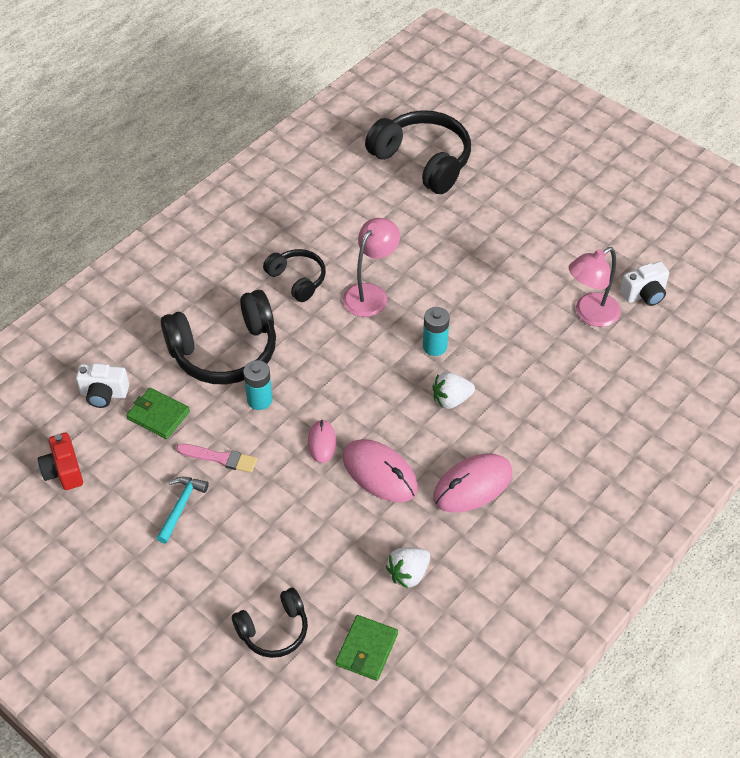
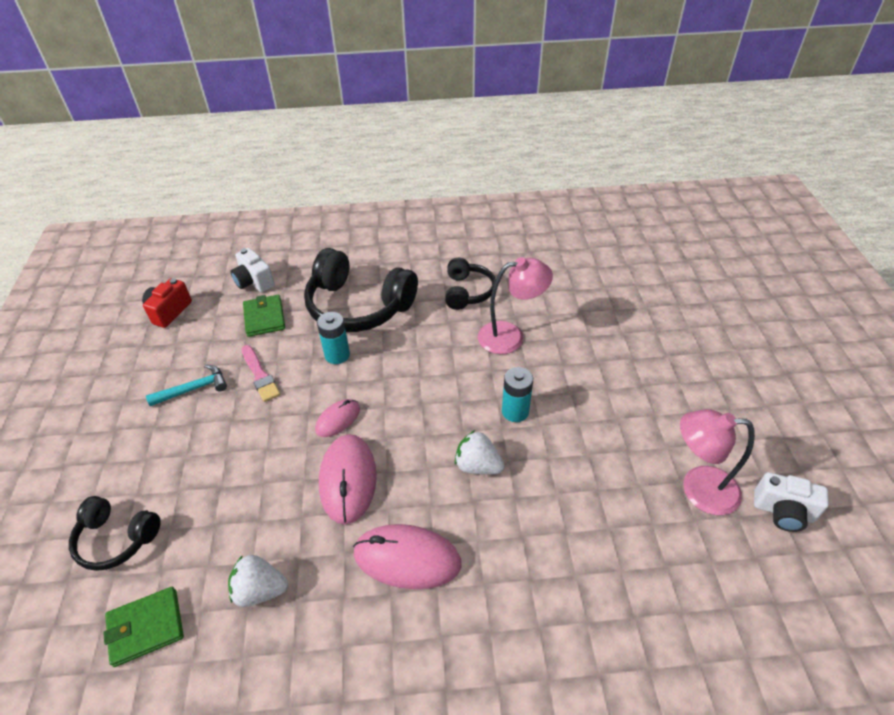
camera: 45 degrees right, 5 degrees down
(422, 161) = (666, 268): black headphones -> none

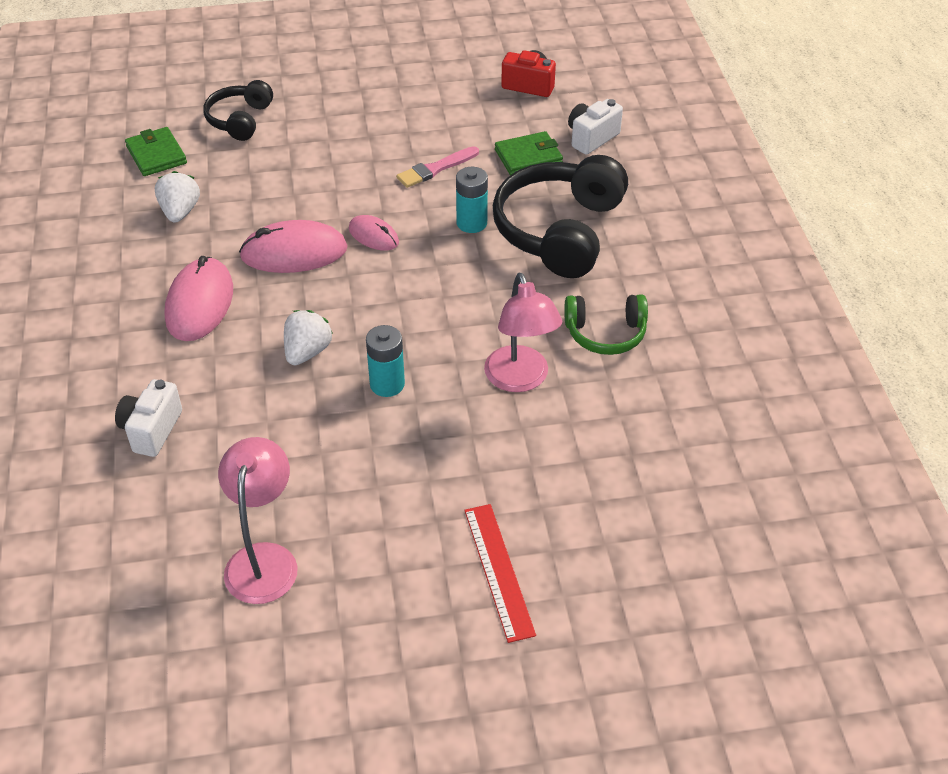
camera: 85 degrees right, 0 degrees up
(193, 389) = (414, 126): turquoise hammer -> none
(467, 292) = (605, 333): black headphones -> green headphones
(678, 355) = (498, 571): none -> red ruler
(783, 511) = (224, 647): white camera -> white camera (151, 430)

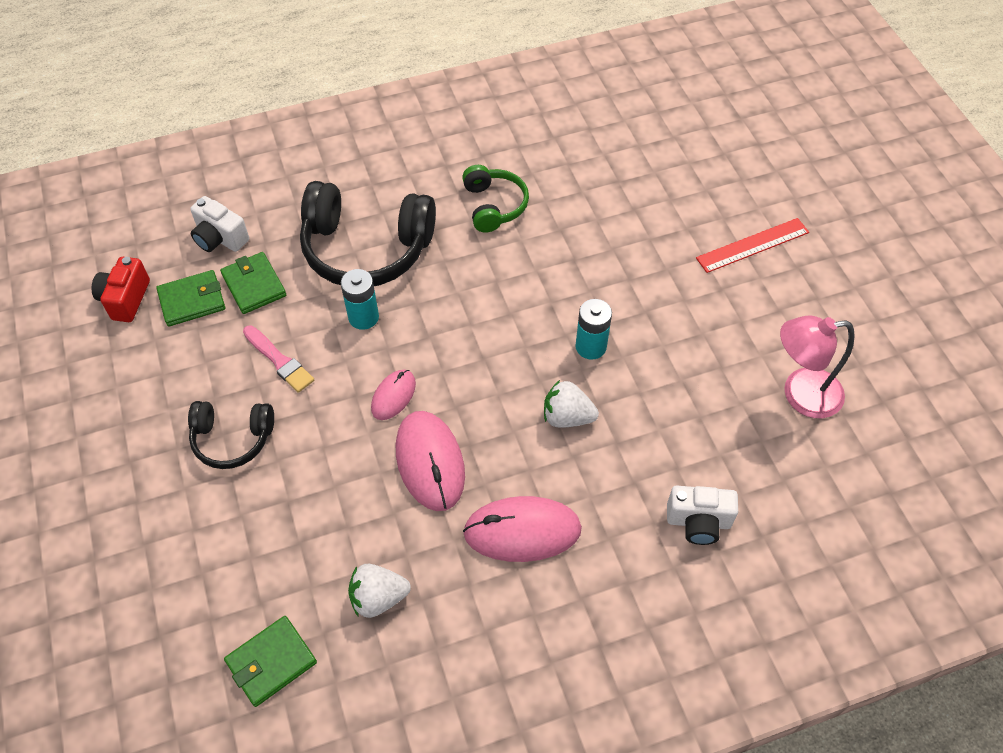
camera: 100 degrees left, 10 degrees up
(240, 120) = (194, 582): black headphones -> black headphones (232, 439)
(518, 121) = (192, 300): none -> green wallet
(520, 380) = (561, 255): pink lamp -> none

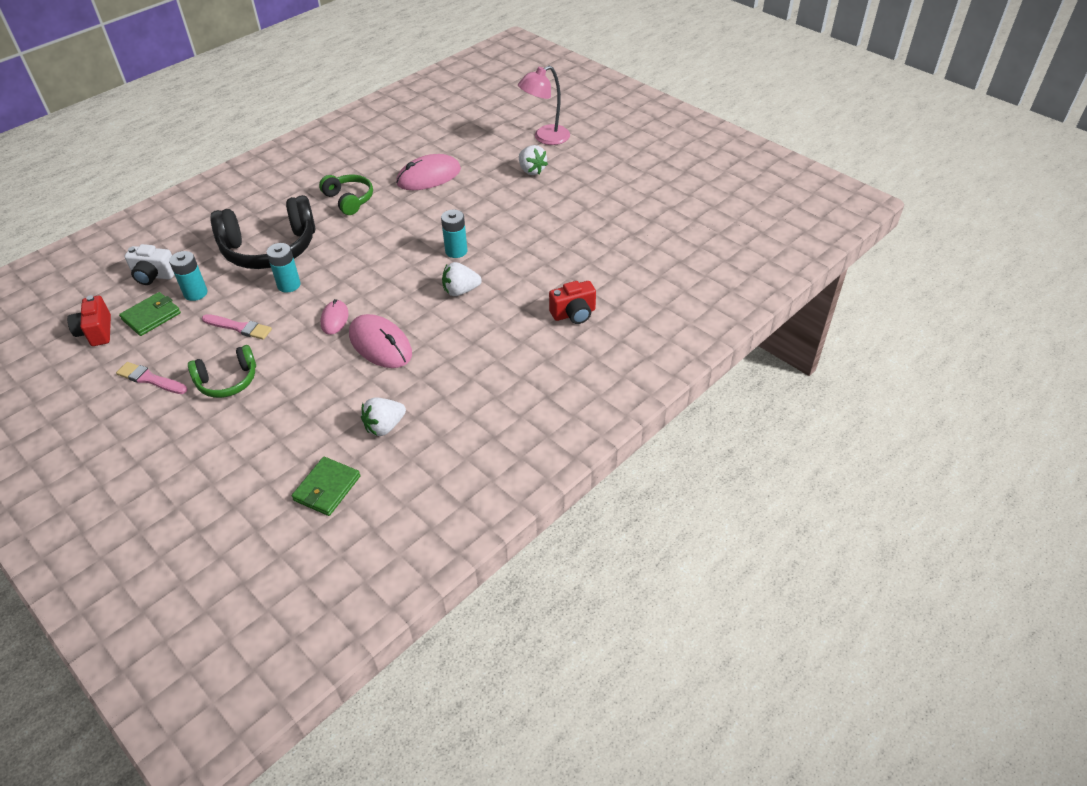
camera: 25 degrees left, 10 degrees down
(151, 397) = (150, 379): none -> pink brush
(232, 439) = (227, 381): black headphones -> green headphones
(254, 285) = (195, 293): green wallet -> turquoise battery
(522, 531) = (463, 357): pink mouse -> pink mouse (429, 176)
(698, 522) = (574, 314): white camera -> red camera
(753, 245) = (531, 170): red ruler -> white strawberry
(800, 394) = (601, 232): pink lamp -> pink lamp (545, 138)

